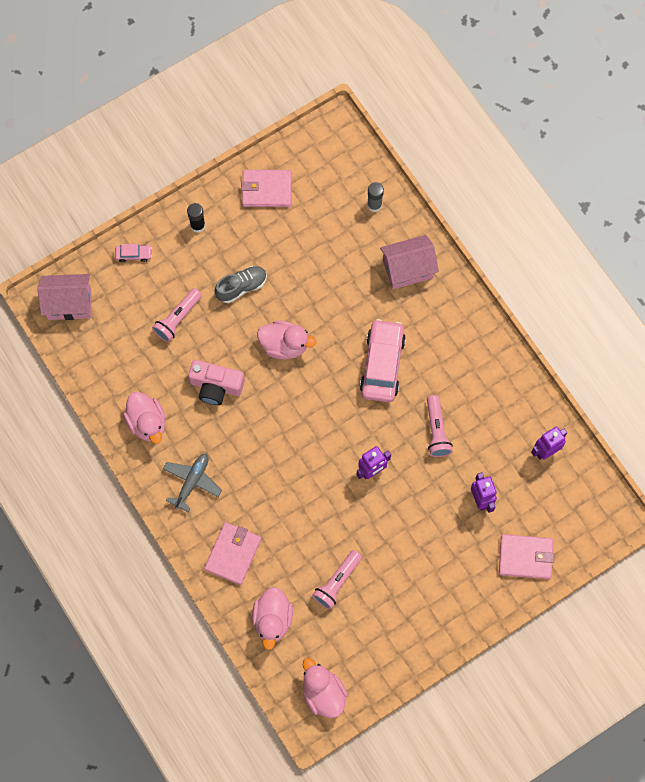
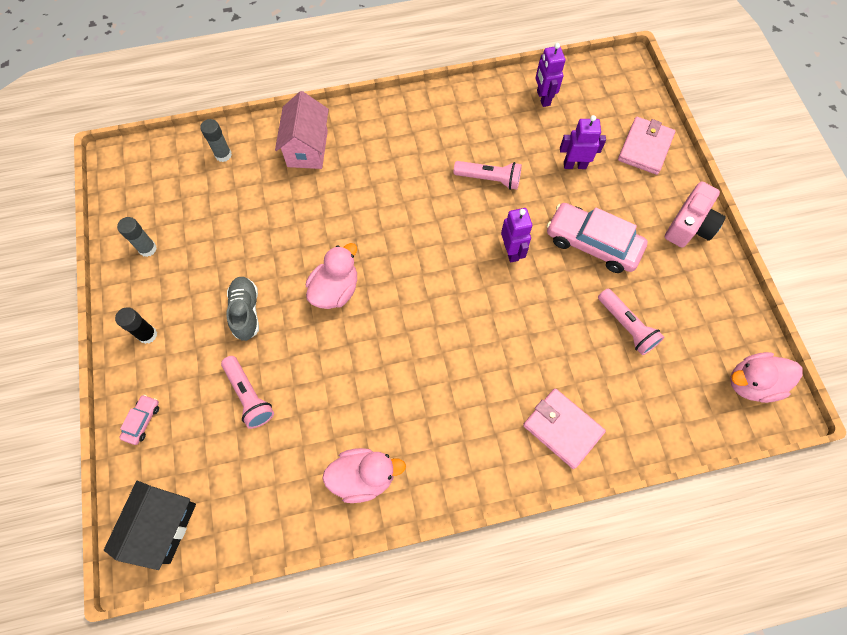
camera: 70 degrees left, 5 degrees down
(69, 304) = (163, 526): pink house -> black house
(192, 482) = (458, 447): grey plane -> none
(216, 386) = (351, 379): pink camera -> pink camera (690, 225)
(267, 190) = (147, 249): pink wallet -> grey glue stick
(272, 619) = (654, 410): pink duck -> none
(382, 364) = (399, 204): pink car -> pink car (592, 243)

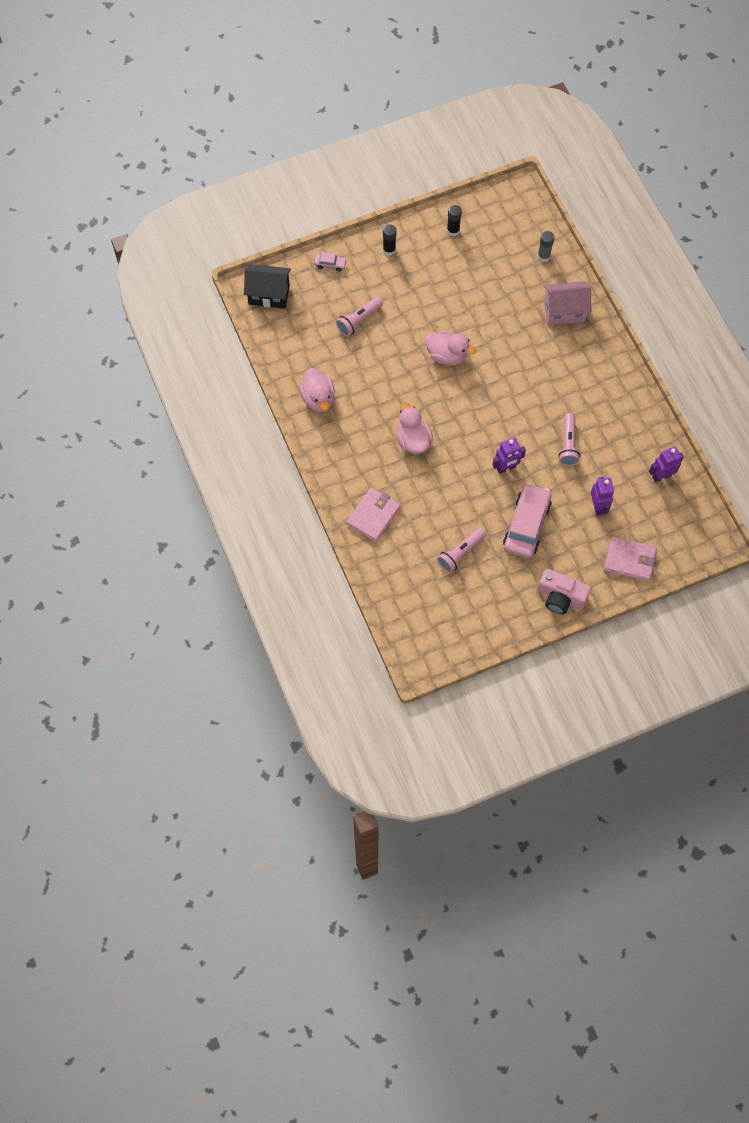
camera: 80 degrees right, 0 degrees up
(147, 249) = (453, 230): grey glue stick -> black glue stick
(246, 312) = (418, 304): grey shoe -> none
(752, 383) = (432, 642): pink duck -> pink duck (413, 440)

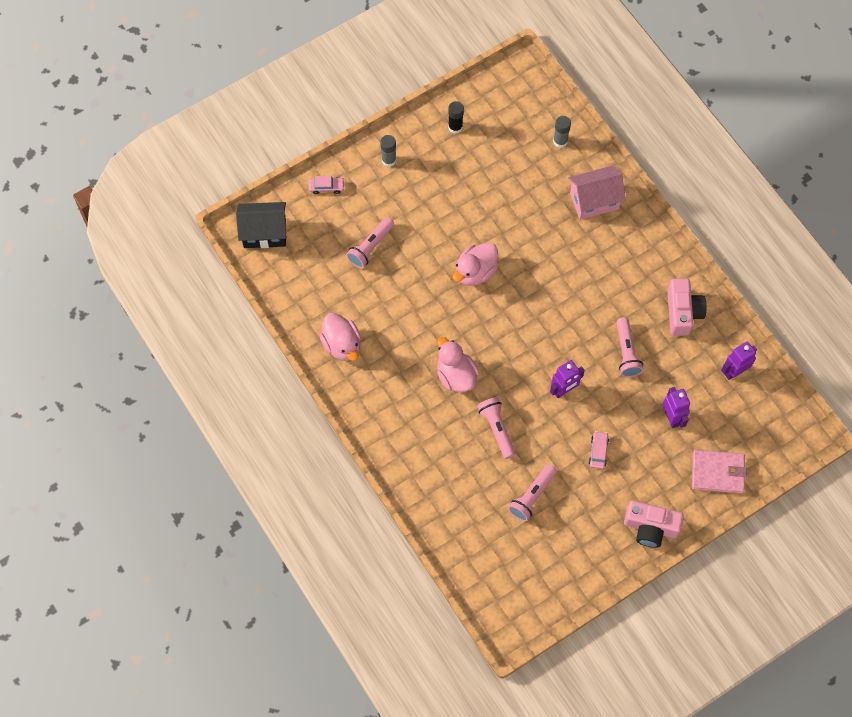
camera: 10 degrees left, 0 degrees up
(373, 516) = (428, 469): pink wallet -> none
(389, 250) = (388, 160): black glue stick -> grey glue stick
(440, 491) = (497, 429): none -> pink flashlight
(447, 355) = (475, 272): pink duck -> pink duck turned 120 degrees clockwise
(526, 525) = (598, 452): pink car -> pink car, size x0.45
(624, 418) = (682, 312): none -> pink camera

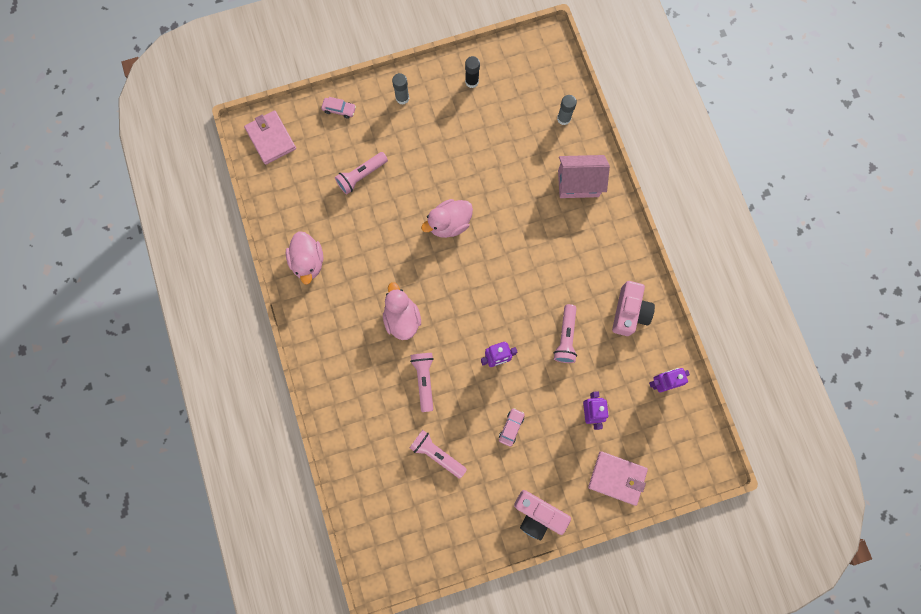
camera: 15 degrees right, 10 degrees up
(264, 233) = (271, 139): black house -> pink wallet
(532, 496) = (437, 454): pink flashlight -> pink flashlight turned 75 degrees clockwise

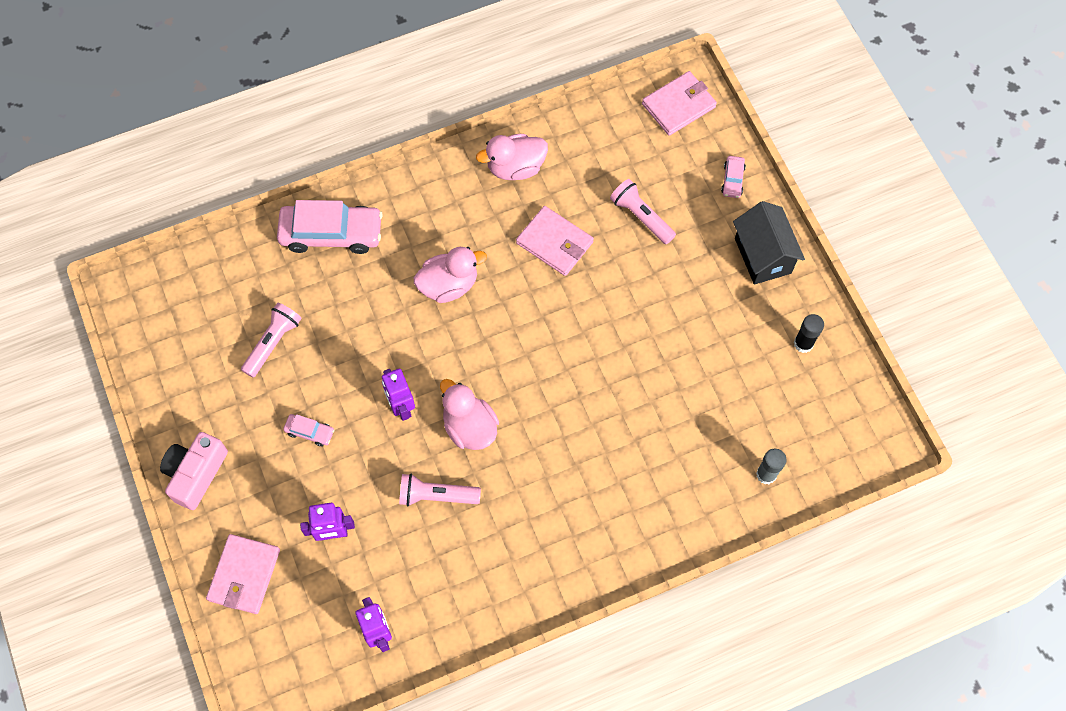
camera: 85 degrees right, 10 degrees down
(348, 406) = (331, 233): none -> pink car
(375, 239) = (554, 243): none -> pink wallet
(402, 98) = (762, 256): grey glue stick -> black house
(424, 380) = (368, 319): pink flashlight -> none
(449, 224) = (585, 331): pink duck -> pink duck (469, 427)
(578, 183) = (666, 501): pink house -> none
(629, 312) = (479, 582): pink camera -> none

